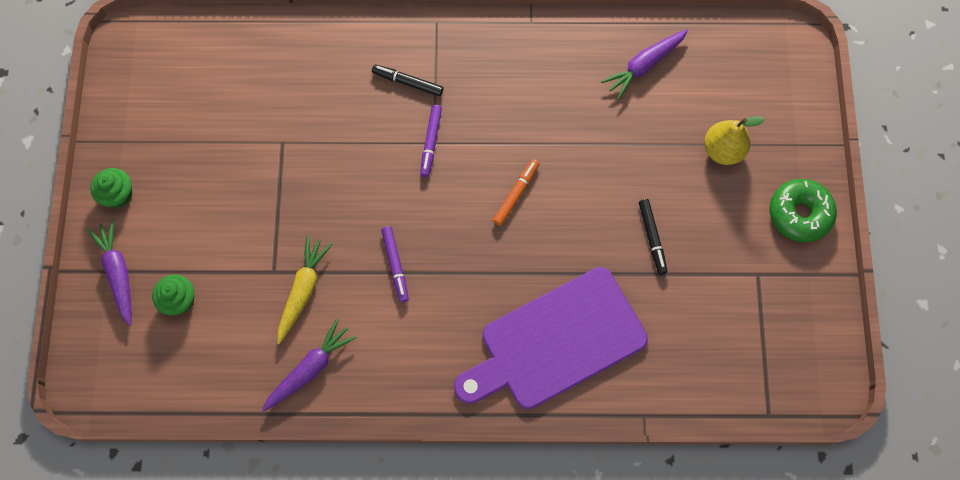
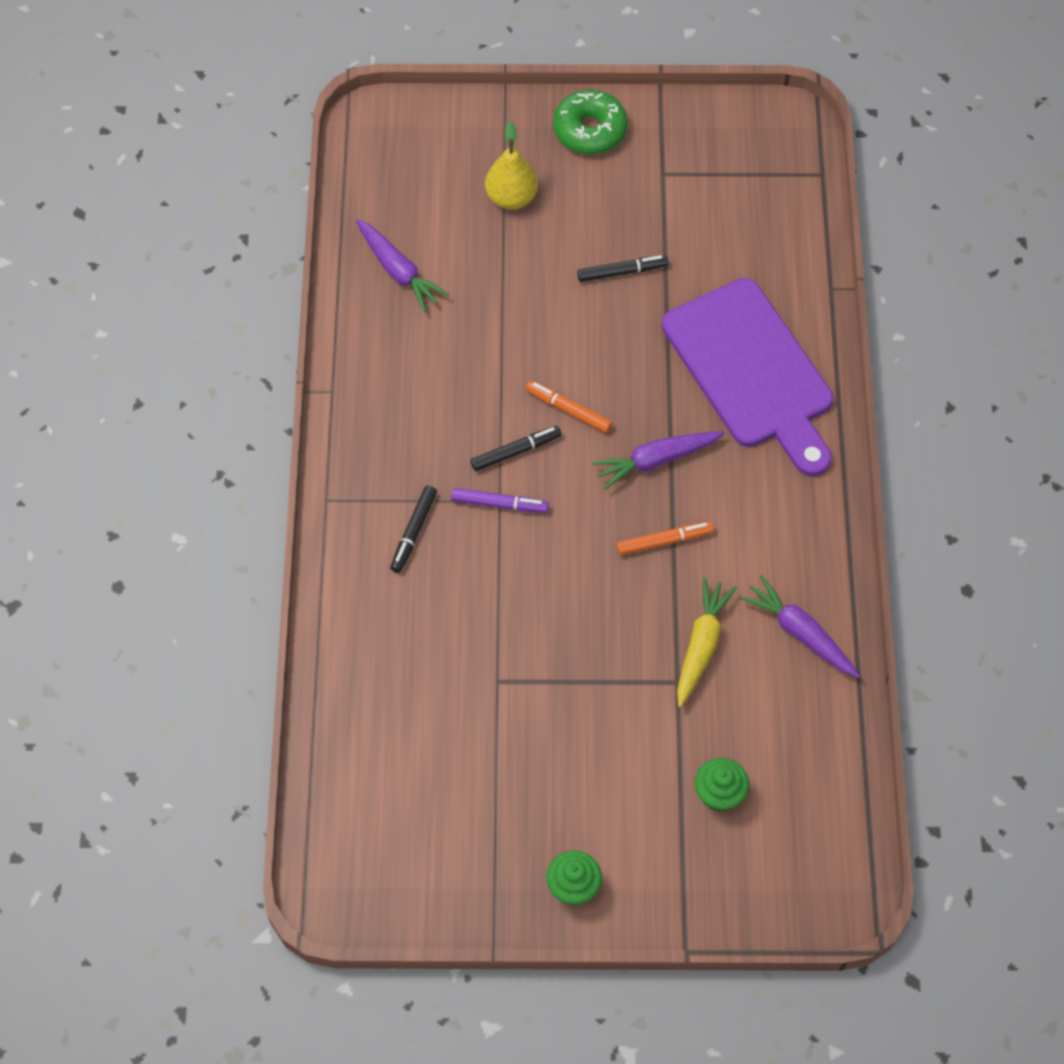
camera: 90 degrees left, 10 degrees down
(118, 273) = (686, 874): purple carrot -> purple carrot (656, 460)
(303, 290) = (701, 646): yellow carrot -> yellow carrot turned 90 degrees clockwise
(395, 265) = (664, 541): purple marker -> orange marker
(477, 154) = (516, 451): none -> black marker

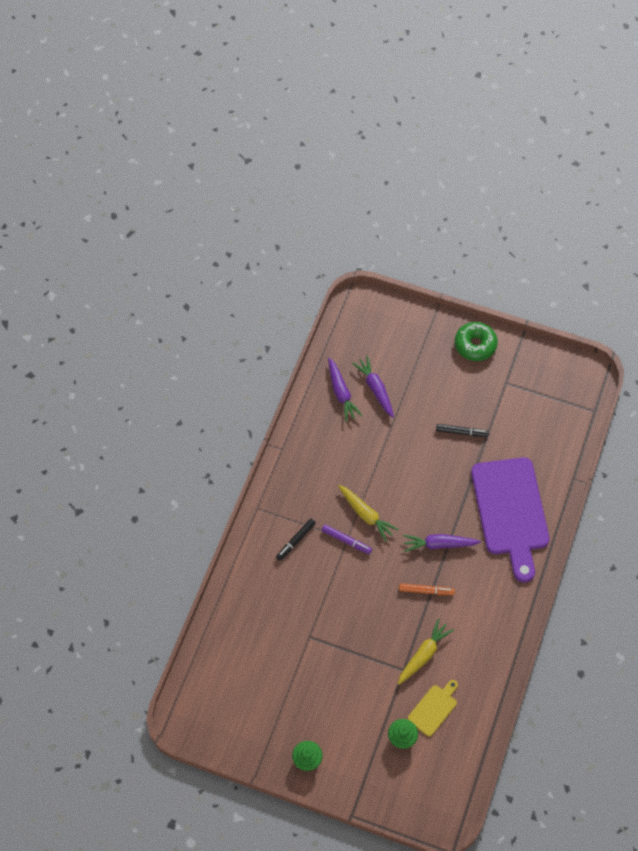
camera: 20 degrees right, 0 degrees up
(511, 198) = (417, 370): yellow pear -> none
(516, 451) = (366, 514): black marker -> yellow carrot
(568, 410) = (403, 501): orange marker -> none
(752, 727) = (433, 708): none -> yellow cutting board
(800, 633) = (479, 666): purple carrot -> purple carrot (375, 389)

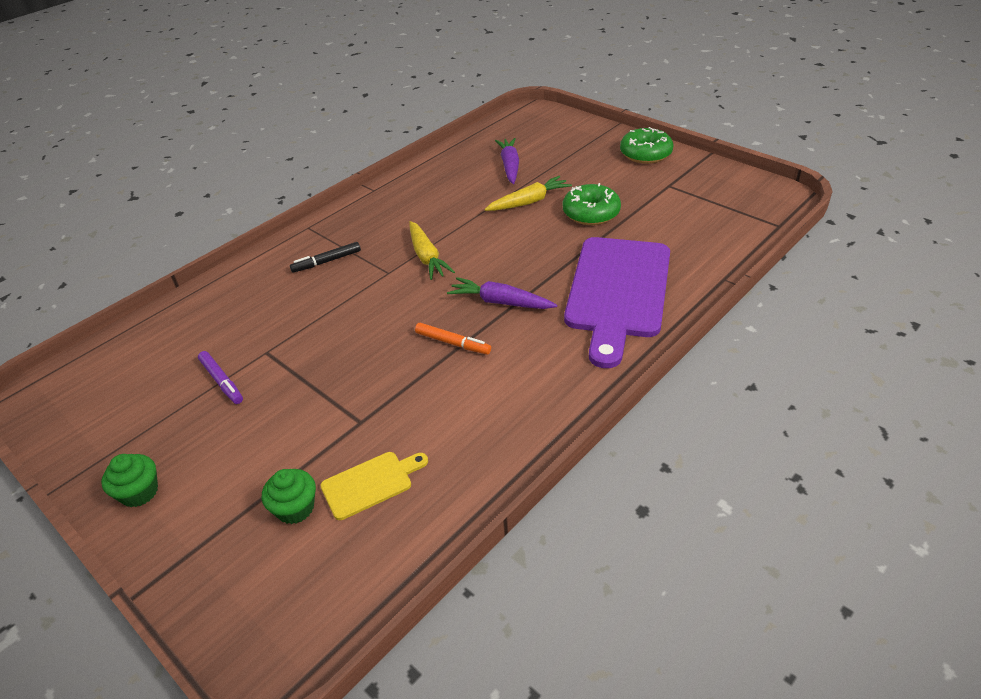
camera: 25 degrees right, 20 degrees down
(341, 393) = (470, 163): purple carrot -> none
(346, 541) = (386, 274): purple marker -> purple marker (222, 381)
(423, 655) = (401, 412): yellow carrot -> yellow carrot (529, 202)
(461, 432) = (591, 213): black marker -> green donut

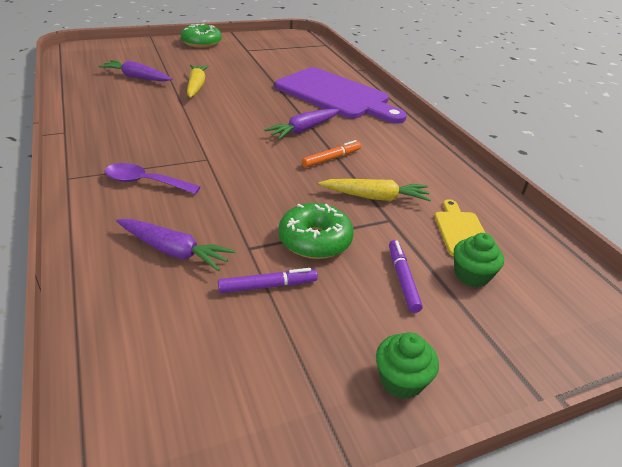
camera: 70 degrees left, 5 degrees down
(243, 318) = (173, 251): none -> purple carrot
(266, 458) = (402, 279): none -> purple marker
(326, 261) = (145, 182): black marker -> purple spoon
(427, 257) = (209, 138): yellow carrot -> yellow carrot (375, 197)
(591, 213) = (242, 75): green donut -> green donut (315, 240)

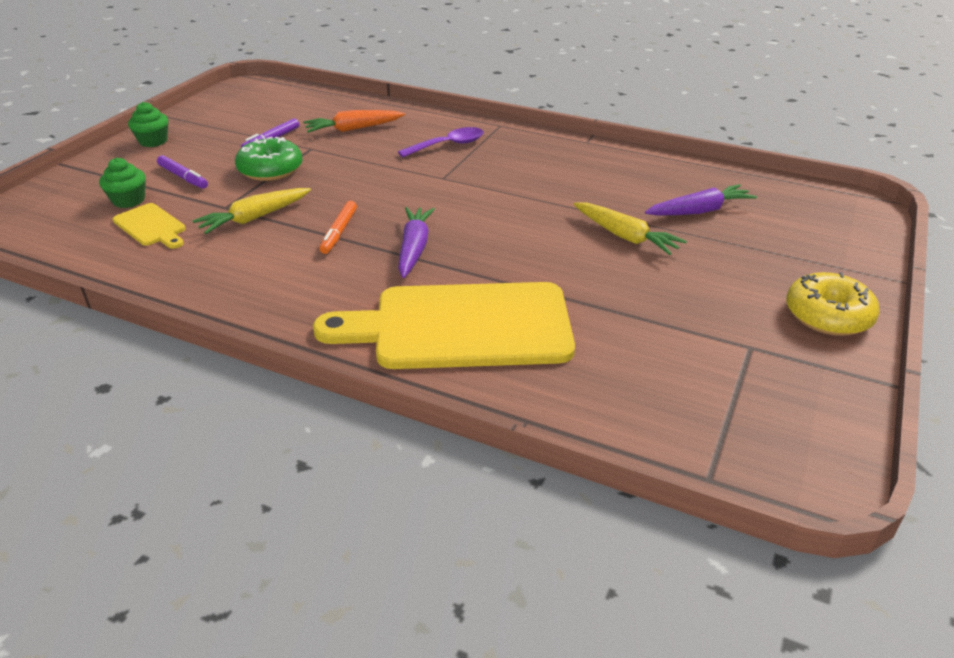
camera: 140 degrees right, 0 degrees up
(173, 251) = (353, 129): purple carrot -> orange carrot
(201, 43) = (828, 316): green donut -> yellow donut
(336, 95) = (461, 327): purple cutting board -> yellow cutting board

